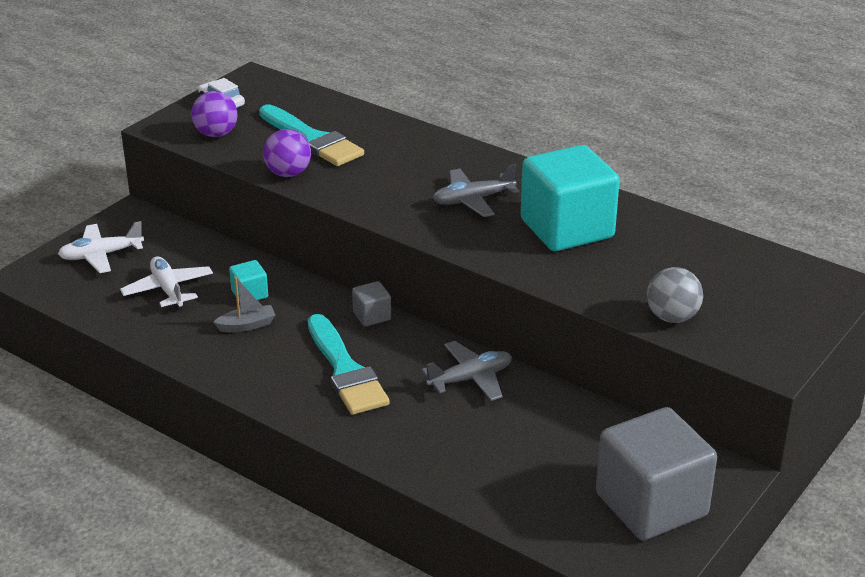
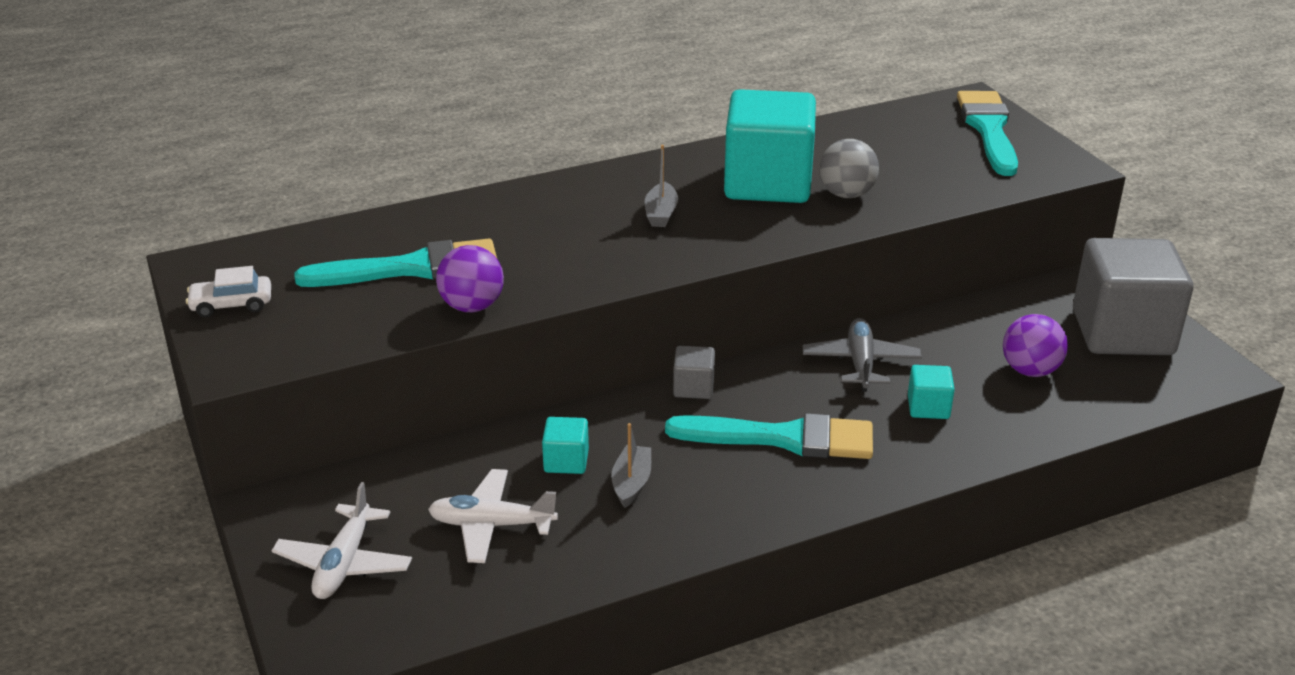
camera: 60 degrees left, 0 degrees up
(216, 134) = (308, 330): purple ball -> purple ball (1030, 370)
(441, 426) = (928, 407): none -> turquoise cube
(473, 200) = (661, 213): grey plane -> grey boat
(672, 317) = (966, 184): grey ball -> grey ball (846, 194)
(790, 306) = (989, 129): none -> turquoise brush

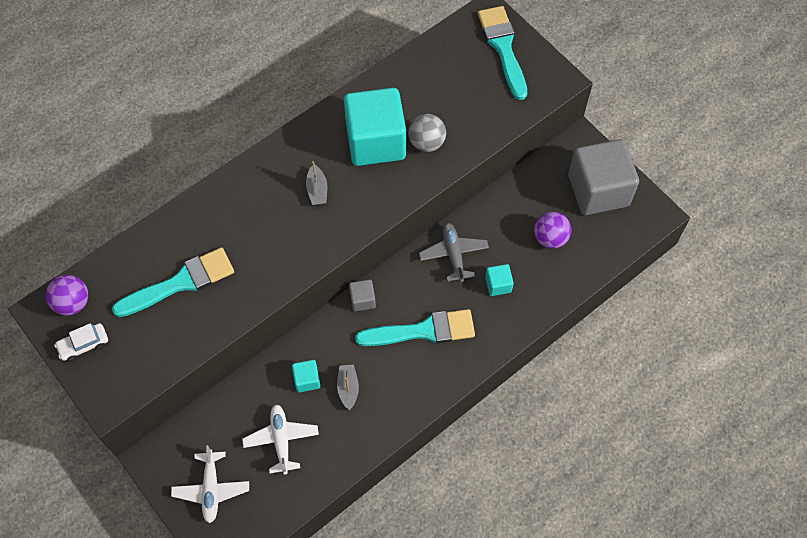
camera: 15 degrees left, 30 degrees up
(472, 306) = (230, 311): purple ball -> purple ball (72, 303)
(492, 525) = (281, 440): white plane -> white plane turned 90 degrees clockwise

